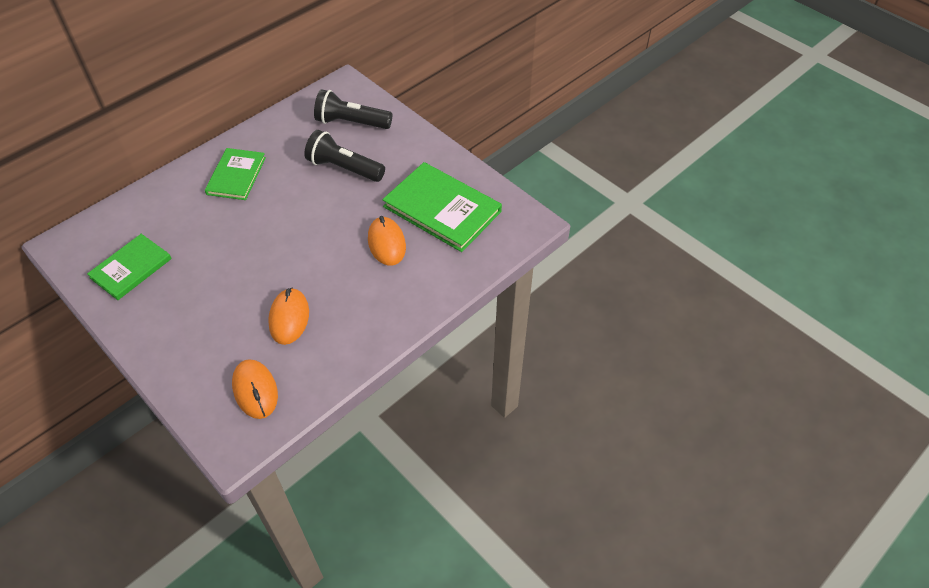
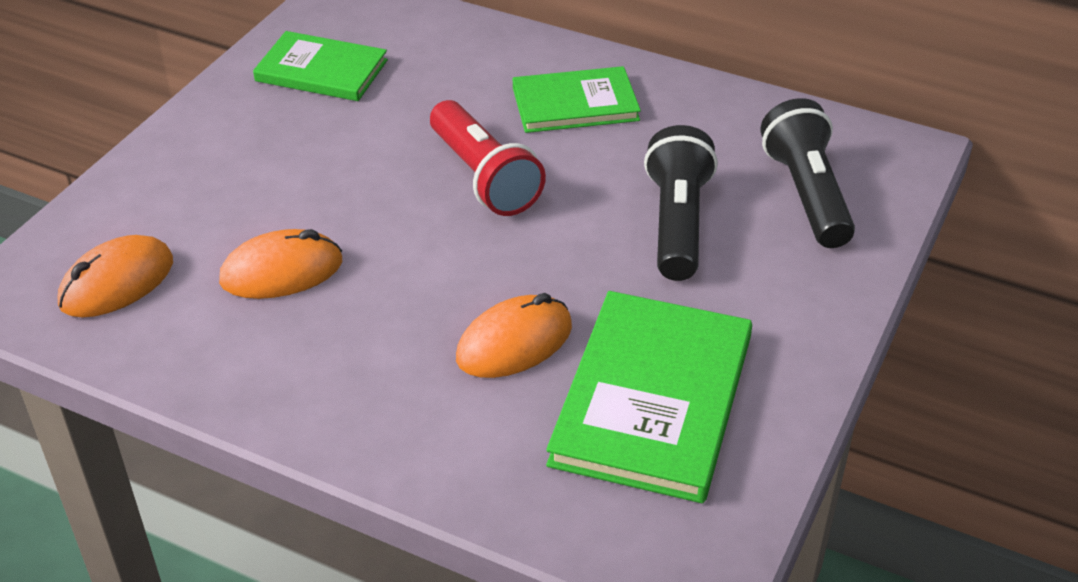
camera: 70 degrees right, 10 degrees down
(269, 224) = (484, 177): none -> red flashlight

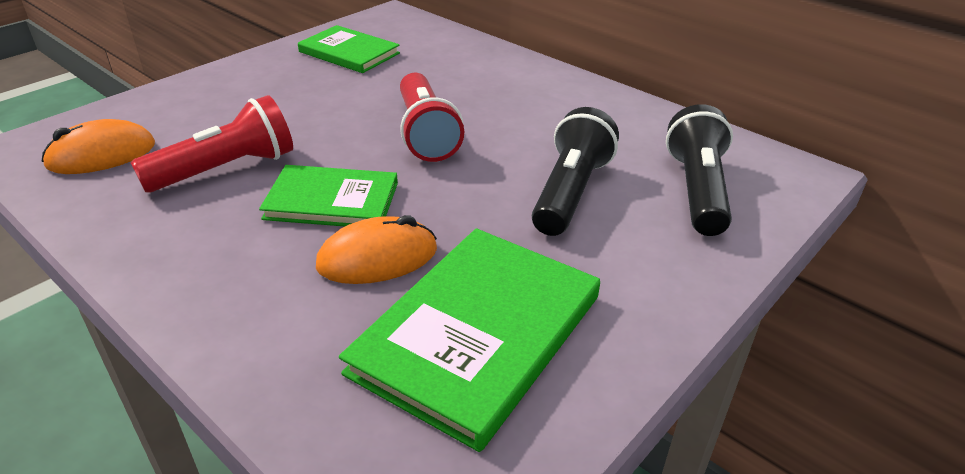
camera: 15 degrees right, 5 degrees down
(281, 271) = (226, 169): orange mouse -> red flashlight
(575, 104) = (525, 98): green book -> green book (332, 201)

